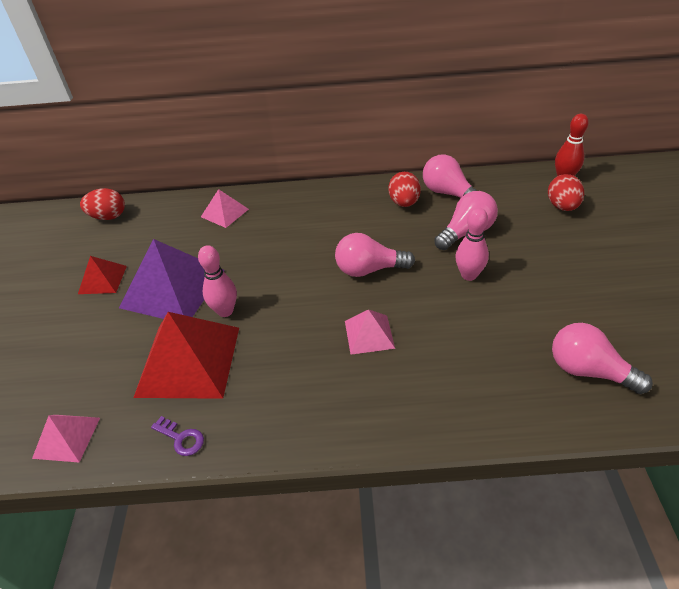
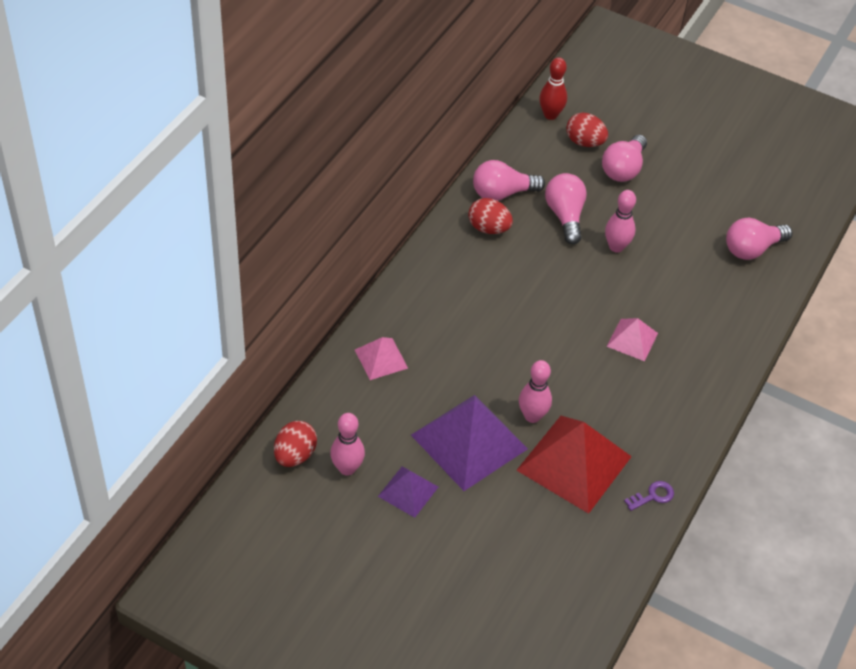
camera: 65 degrees left, 5 degrees up
(66, 437) = (600, 569): pink pyramid -> none
(102, 279) = (408, 491): red pyramid -> purple pyramid
(109, 242) = (347, 468): none -> pink bowling pin
(369, 269) = (558, 300): pink light bulb -> pink light bulb (623, 169)

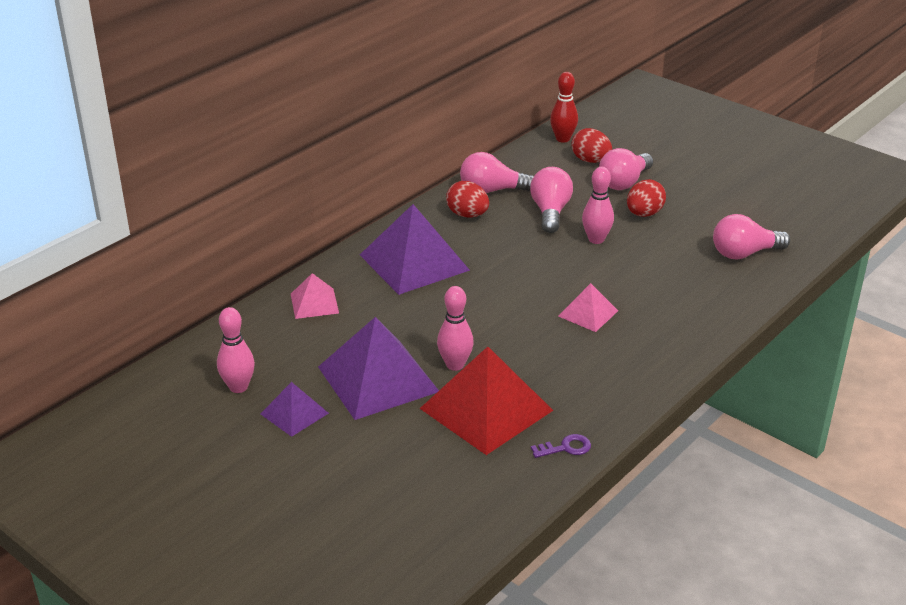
camera: 15 degrees right, 15 degrees down
(295, 455) = (189, 370): red egg -> red egg (644, 214)
(457, 296) = (414, 262): none -> purple pyramid

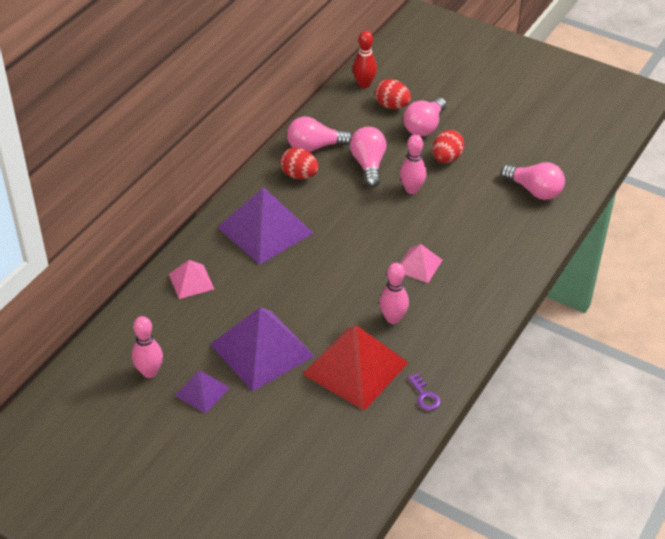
camera: 10 degrees left, 10 degrees up
(455, 365) = (321, 328): pink bowling pin -> pink bowling pin (393, 318)
(566, 448) = (424, 396): purple key -> purple key turned 90 degrees clockwise
(744, 253) = (534, 191): pink light bulb -> pink light bulb turned 120 degrees counterclockwise

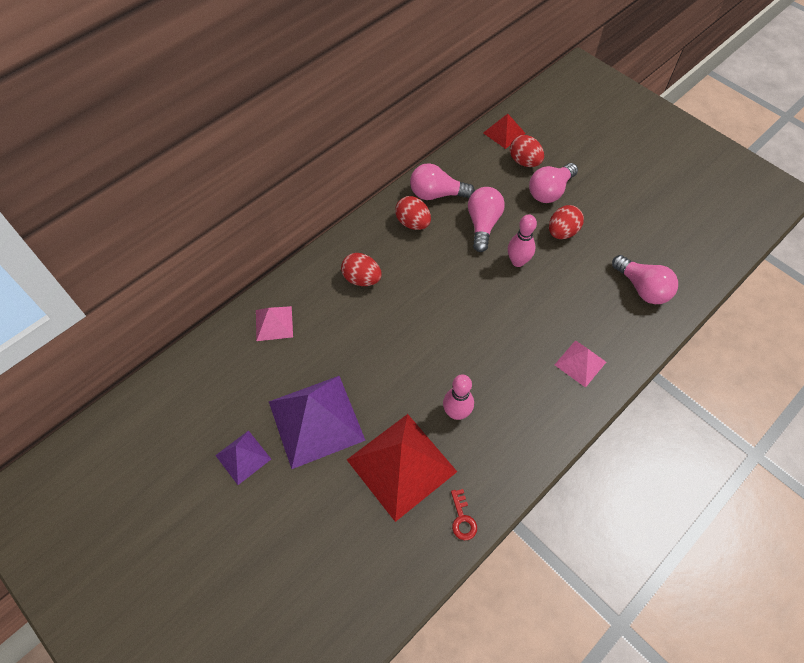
camera: 15 degrees right, 15 degrees up
(149, 372) = (201, 421): pink bowling pin -> none
(265, 230) = (362, 279): purple pyramid -> red egg
(364, 84) = (504, 133): red bowling pin -> red pyramid
(419, 265) = (500, 353): pink pyramid -> pink pyramid (580, 363)
(424, 396) = (462, 519): purple key -> red key

